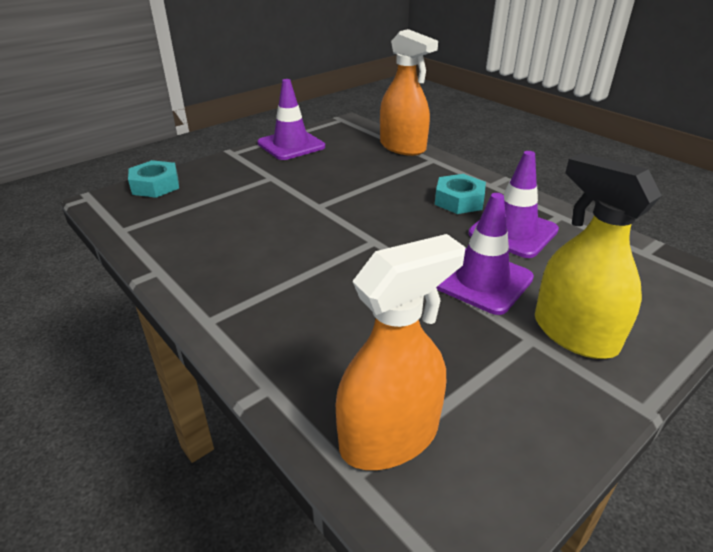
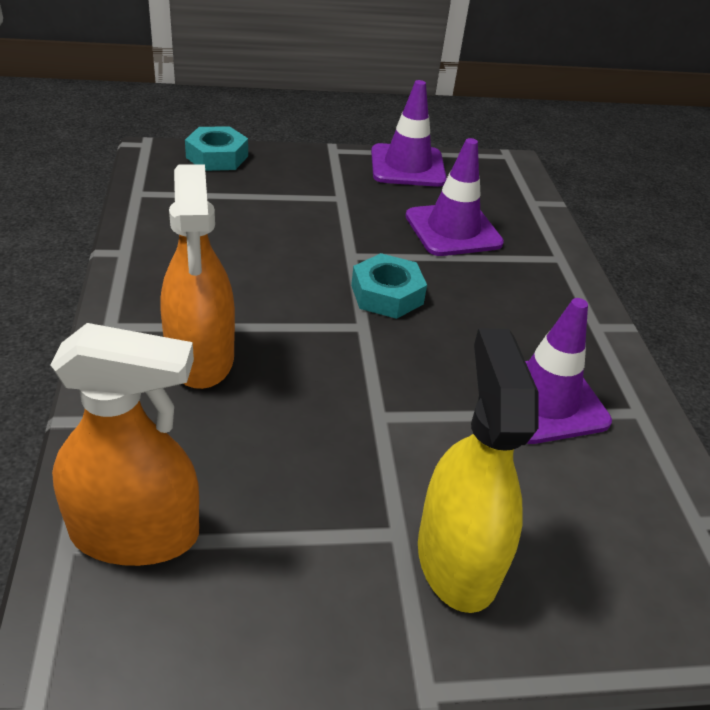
camera: 30 degrees right, 5 degrees up
(402, 147) = (541, 224): orange spray bottle -> orange spray bottle (201, 357)
(459, 200) = (526, 326): turquoise nut -> turquoise nut (387, 294)
(482, 281) = (427, 436): purple traffic cone -> purple traffic cone (453, 230)

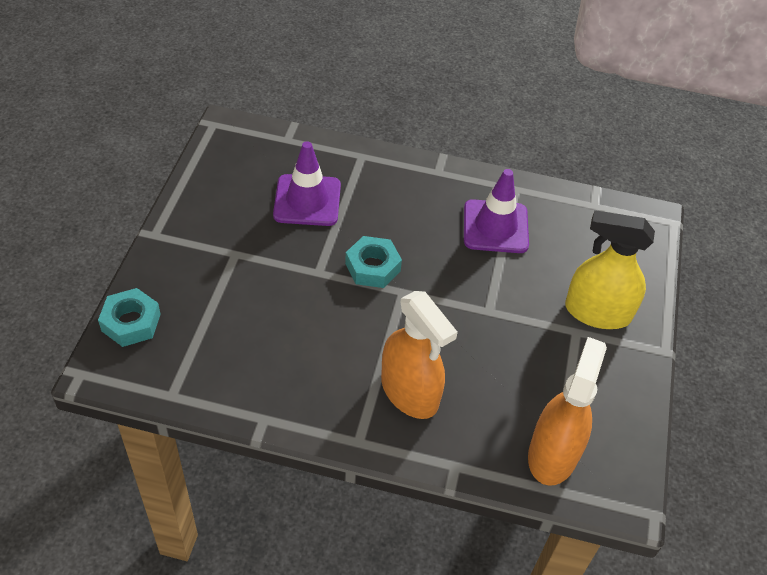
camera: 70 degrees left, 10 degrees up
(201, 357) = (409, 392): orange spray bottle -> orange spray bottle turned 45 degrees clockwise
(407, 166) = (204, 194): purple traffic cone -> none

